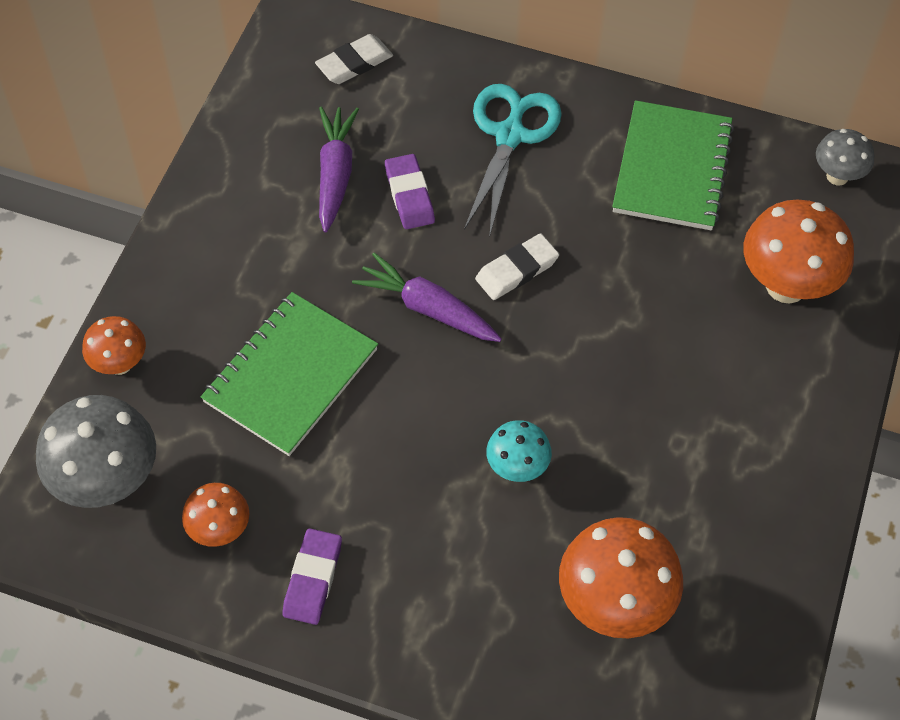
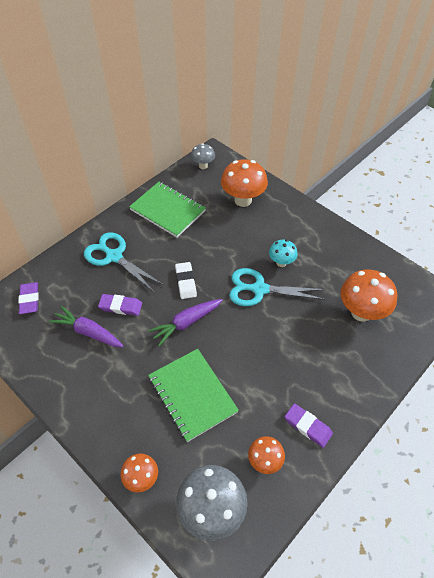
camera: 65 degrees left, 5 degrees down
(354, 63) = (29, 299): white eraser -> purple eraser
(517, 468) = (284, 321): turquoise mushroom -> turquoise mushroom (281, 262)
(569, 399) = (259, 289): none -> turquoise scissors

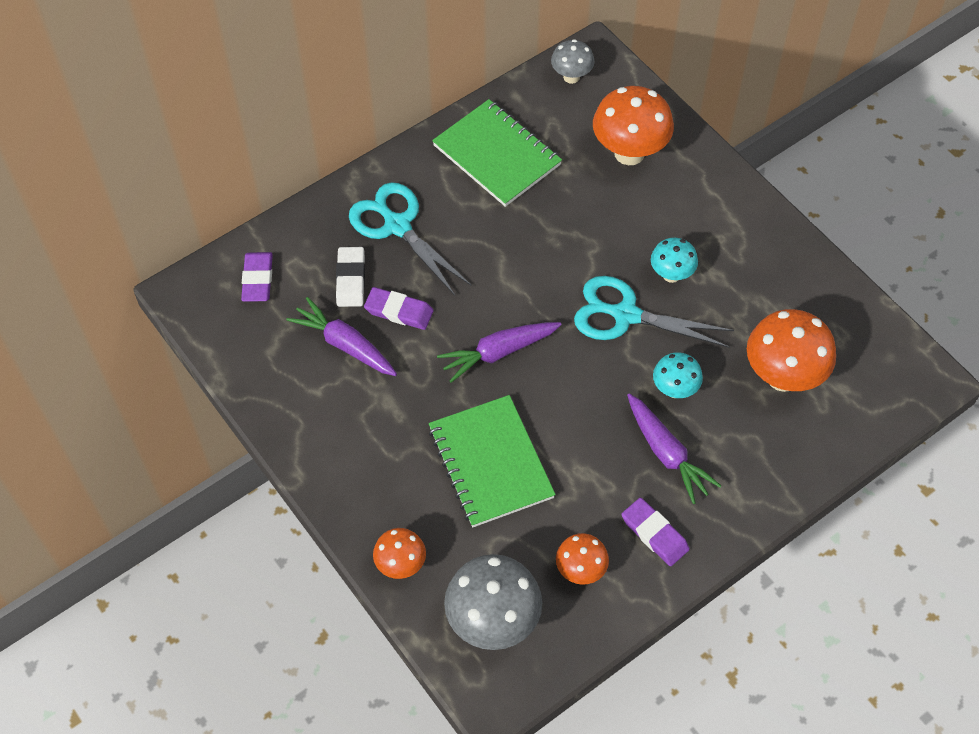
camera: 10 degrees right, 5 degrees up
(186, 282) = (508, 285): white eraser -> white eraser (351, 279)
(299, 330) = (674, 390): none -> turquoise mushroom
(303, 371) = (666, 453): none -> purple carrot

